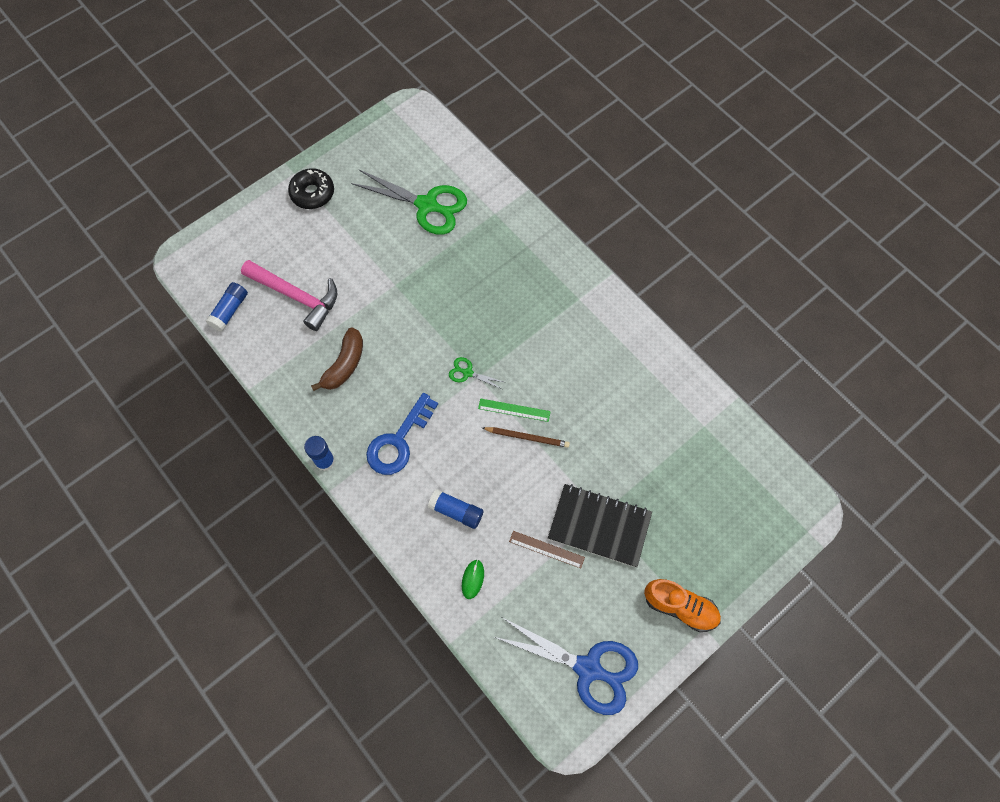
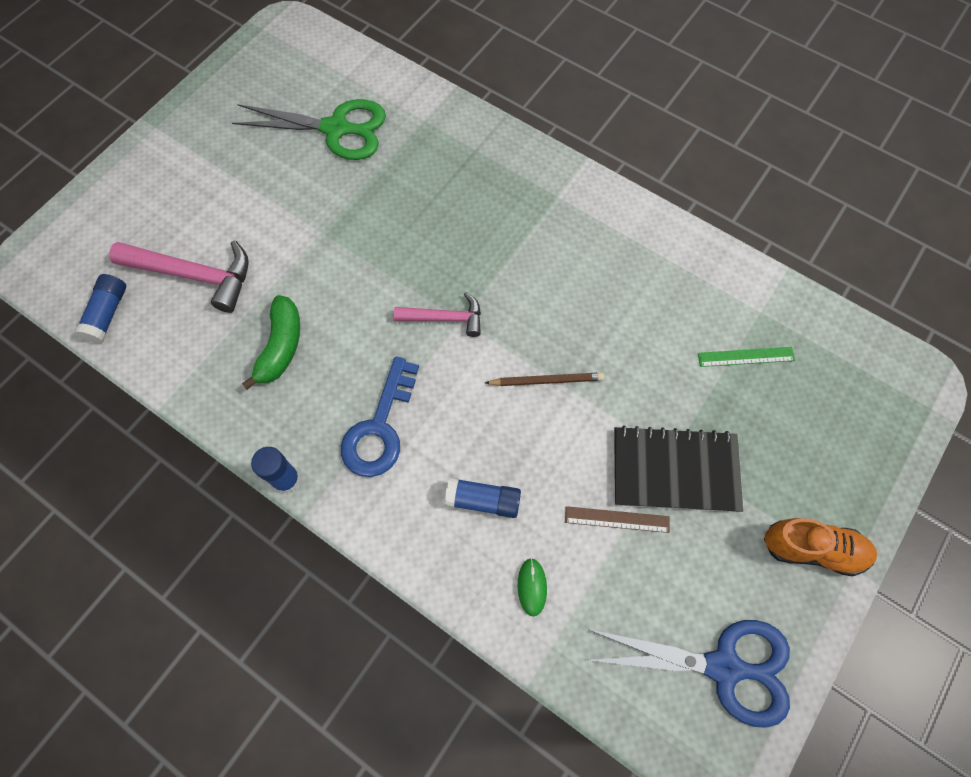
camera: 15 degrees left, 0 degrees up
(312, 193) = (185, 145): black donut -> none
(344, 365) = (281, 346): brown banana -> green banana
(467, 373) = (445, 318): green scissors -> pink hammer
(514, 410) = (519, 350): green ruler -> green ruler (746, 357)

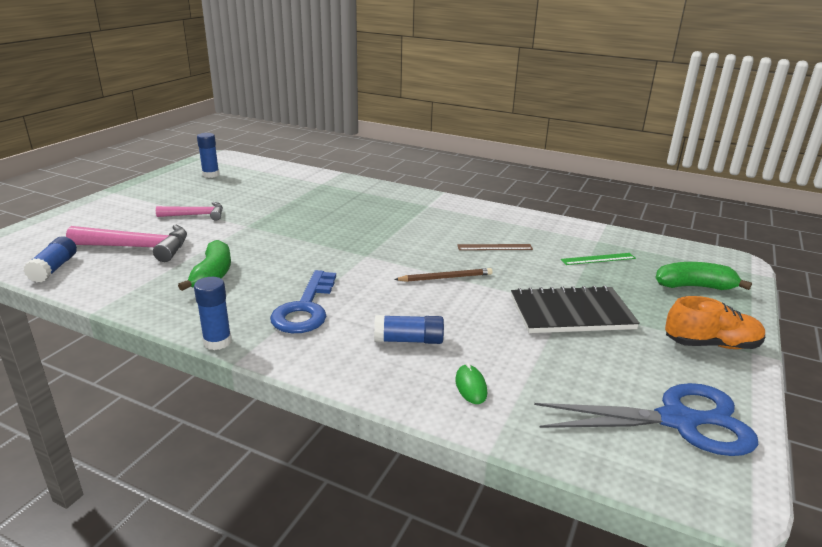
camera: 10 degrees left, 40 degrees down
(276, 83) = (211, 175): none -> blue glue stick
(336, 129) = (257, 188): green scissors -> none
(445, 318) = (354, 255): pink hammer -> pink hammer (196, 215)
(617, 519) = (534, 341): brown ruler -> brown ruler (494, 247)
(843, 432) = (694, 286): none -> green banana

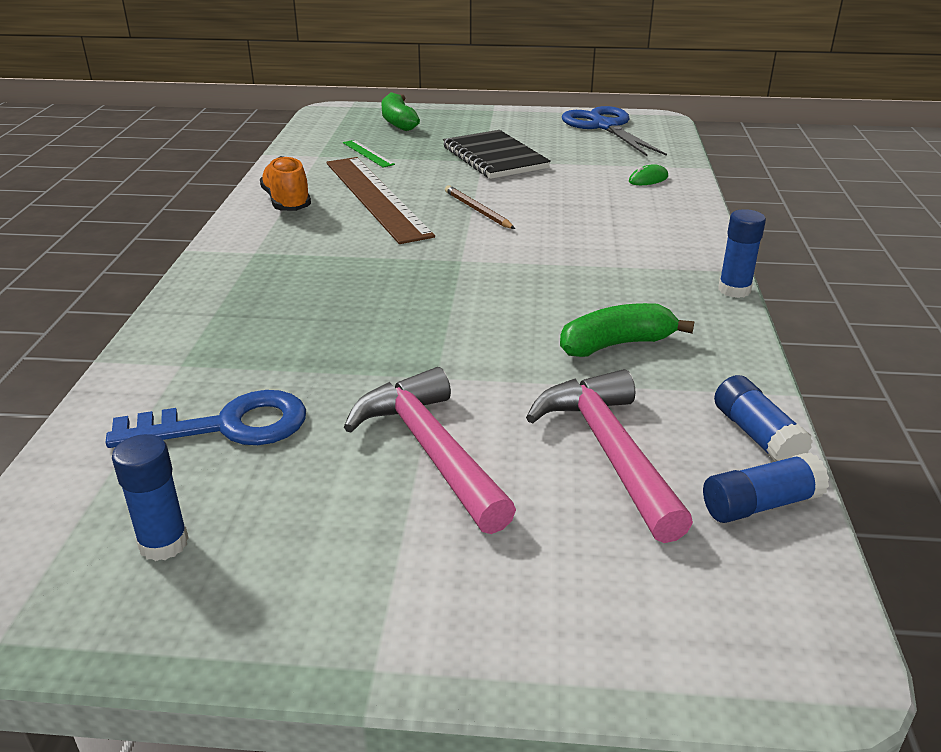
camera: 110 degrees left, 5 degrees up
(196, 215) = (430, 450): pink hammer -> pink hammer, size x1.62
(305, 308) = (620, 264): blue key -> blue key (227, 426)
(408, 340) = (615, 208): blue glue stick -> blue glue stick (757, 435)
(494, 247) = (375, 197): brown ruler -> brown ruler, size x2.36
(711, 344) = (495, 119): orange shoe -> orange shoe (287, 202)

